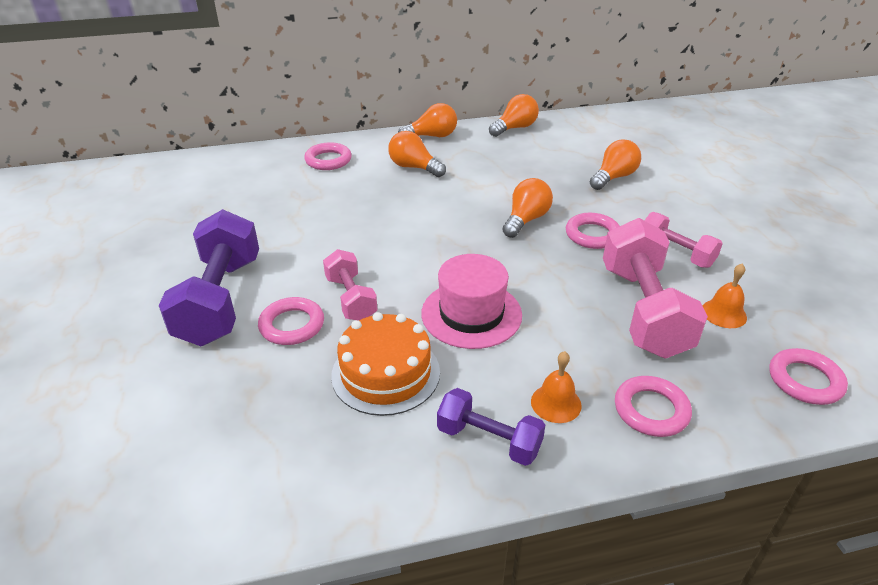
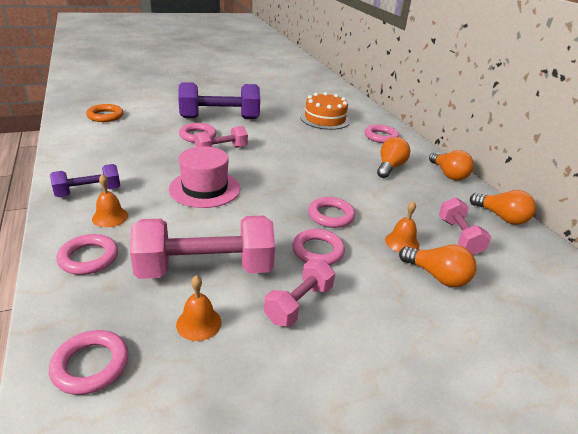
camera: 80 degrees right, 5 degrees down
(154, 470) = (105, 116): none -> orange ring
(386, 373) = (153, 161): orange cake -> orange cake (325, 119)
(489, 440) = (88, 192): purple dumbbell -> purple dumbbell turned 45 degrees clockwise
(526, 220) = (331, 216): orange light bulb -> pink ring
(551, 155) = (459, 236): none -> pink dumbbell
(567, 185) = (402, 242): none -> orange bell

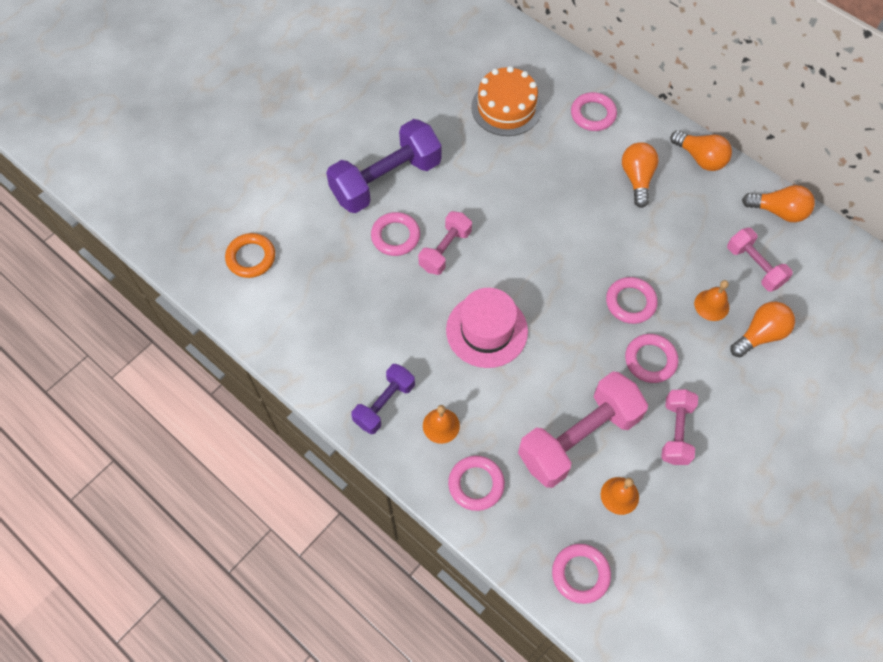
camera: 25 degrees left, 30 degrees up
(437, 276) = (760, 335): orange light bulb -> orange light bulb turned 45 degrees counterclockwise

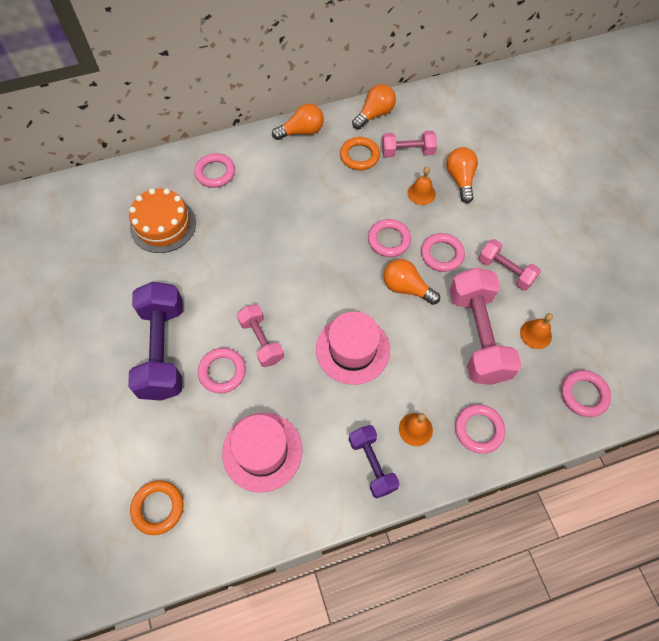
camera: 60 degrees left, 0 degrees up
(343, 308) = (262, 451): none -> pink hat
(637, 179) = (291, 178): orange light bulb -> orange light bulb (406, 288)
(712, 225) = (359, 156): none -> orange ring

